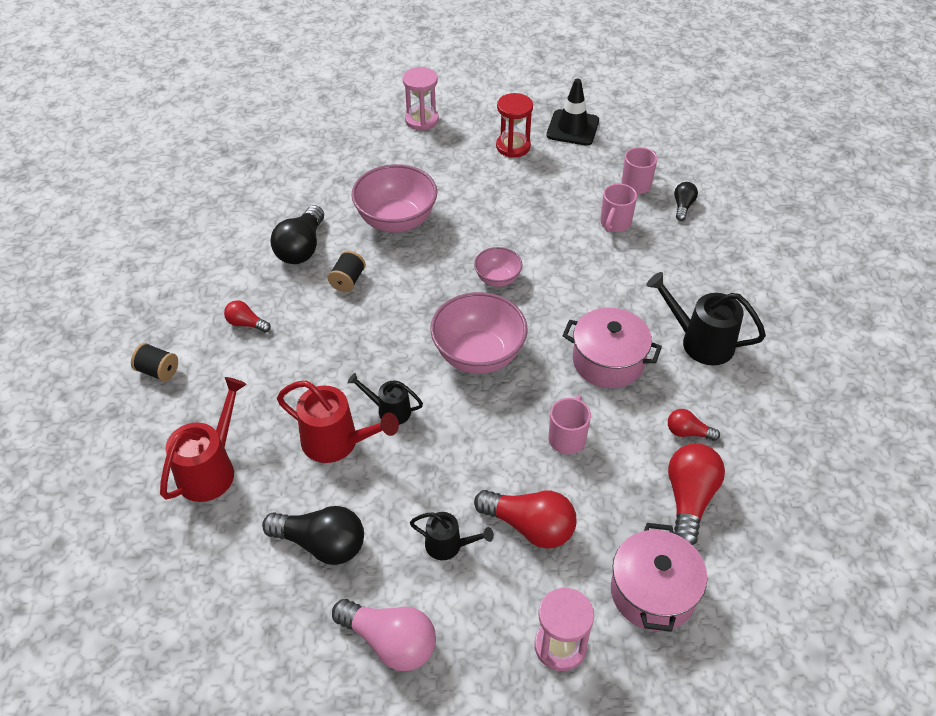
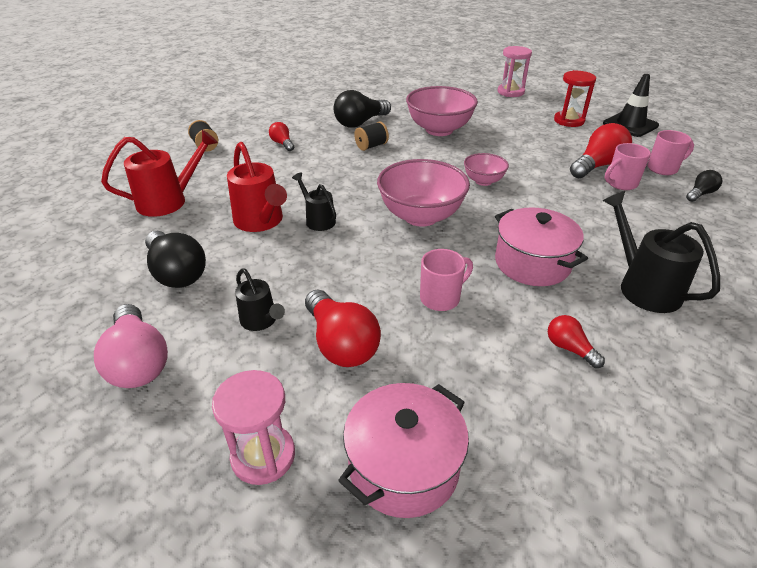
camera: 35 degrees right, 10 degrees down
(689, 499) = (521, 404): red light bulb -> red light bulb (597, 166)

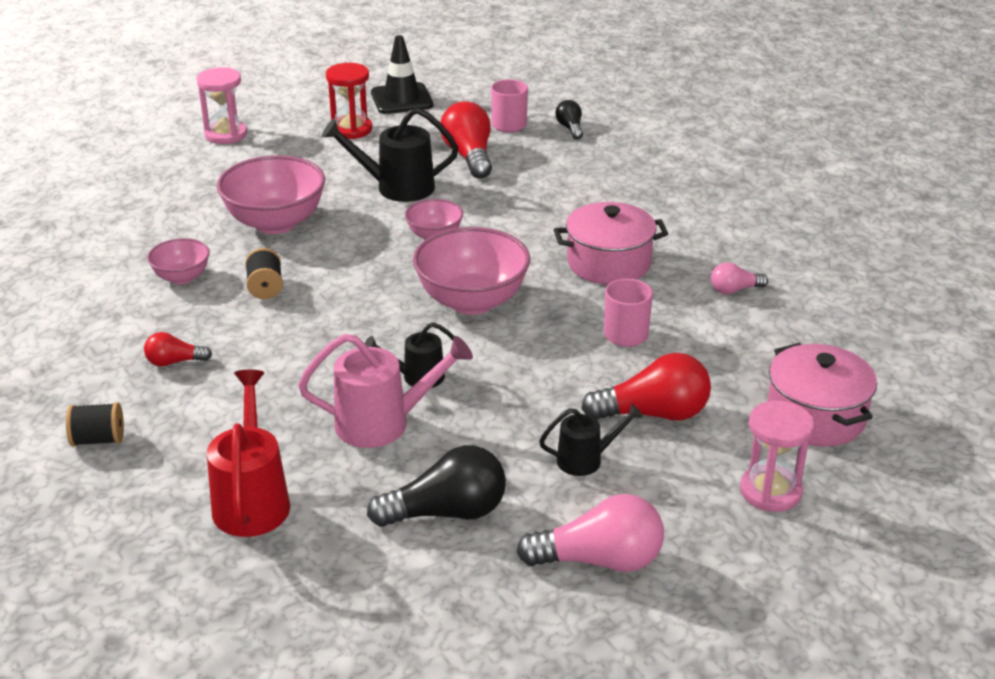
camera: 65 degrees left, 5 degrees down
(261, 222) = (384, 423): red watering can -> pink watering can
(360, 123) = (182, 277): black light bulb -> pink bowl
(569, 348) = (734, 290): red light bulb -> pink light bulb
(620, 184) = (515, 159): pink mug -> none
(642, 286) = (681, 221): black watering can -> black watering can (396, 188)

